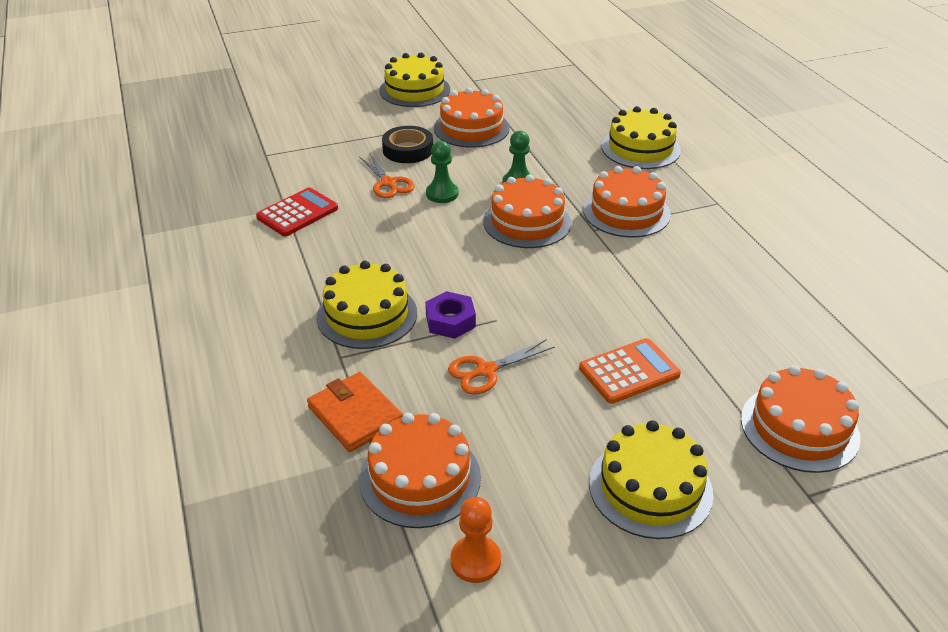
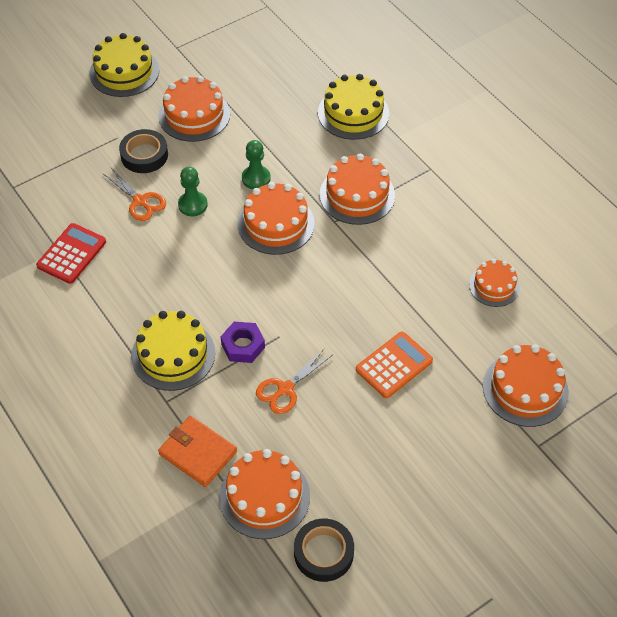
camera: 15 degrees left, 15 degrees up
(475, 560) = (323, 553): orange pawn -> black tape
(650, 488) = (429, 465): yellow cake -> none
(774, 316) = (494, 286): none -> orange cake

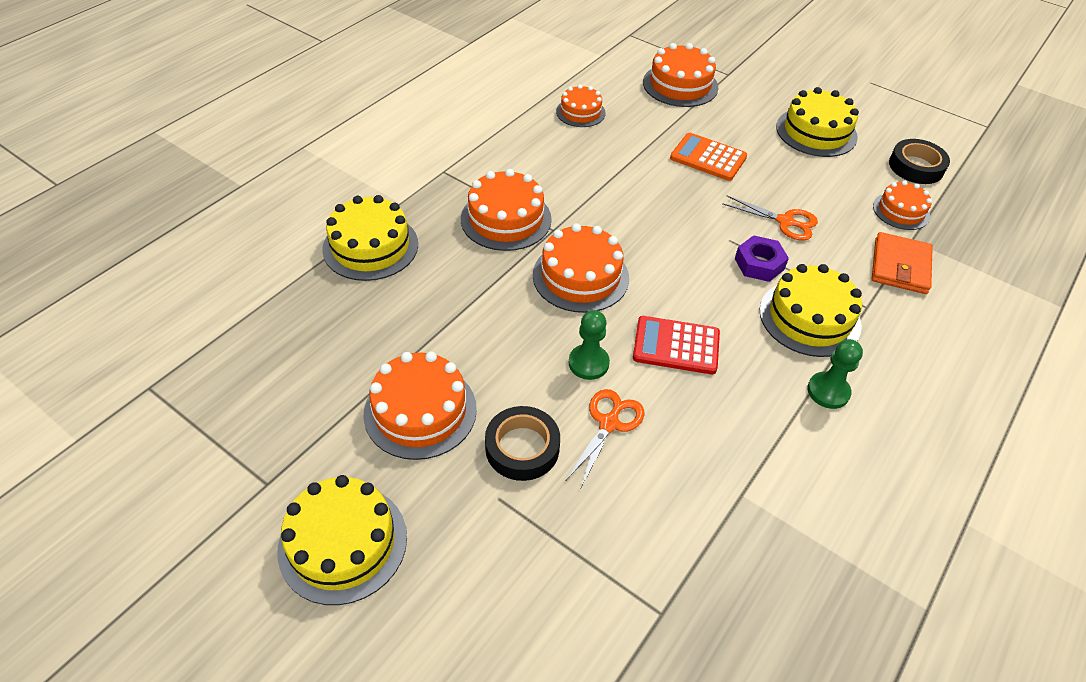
camera: 110 degrees left, 5 degrees down
(72, 254) = (738, 473): red calculator -> red calculator (676, 346)
(256, 178) = (516, 311): green pawn -> green pawn (828, 391)
(264, 496) = (901, 211): orange cake -> orange cake, size x0.63
(409, 484) = (816, 132): none -> yellow cake

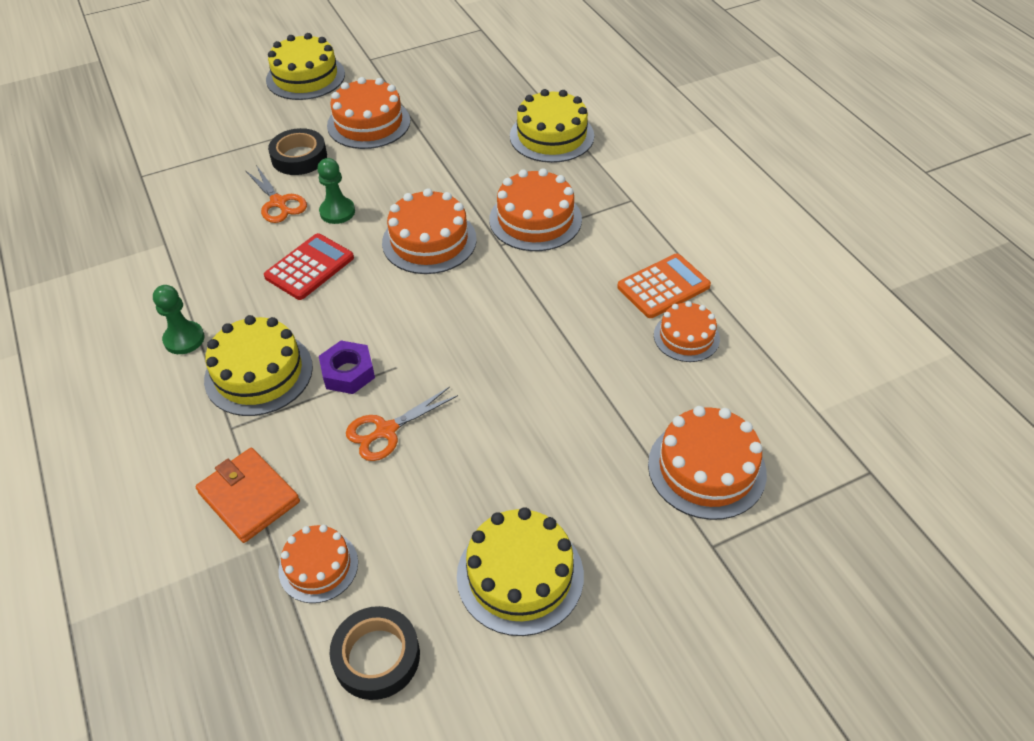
camera: 120 degrees right, 0 degrees up
(708, 158) = (535, 418): orange calculator -> orange calculator (663, 286)

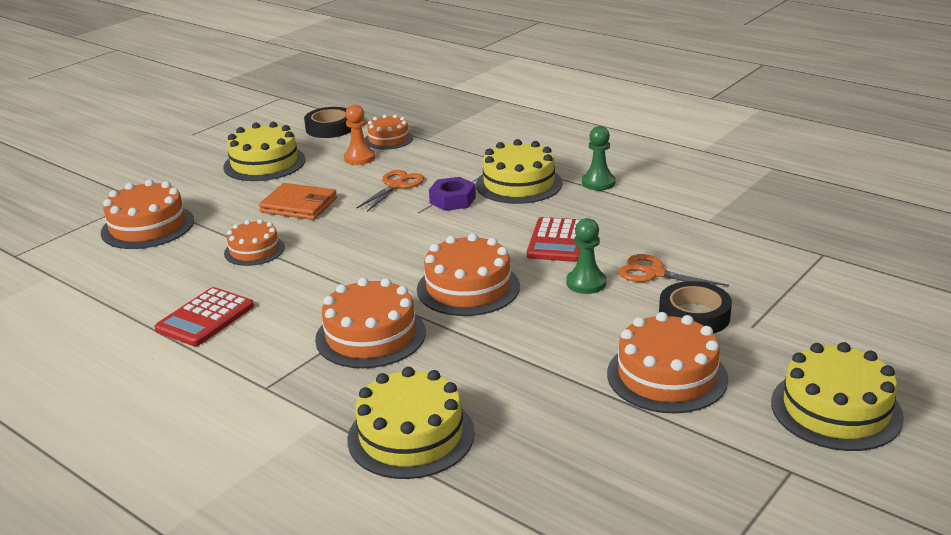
camera: 155 degrees right, 20 degrees down
(249, 497) = (457, 146): orange wallet -> orange wallet (299, 205)
(388, 526) = (359, 158): none -> orange pawn
(663, 286) = (205, 318): orange calculator -> red calculator
(686, 337) = (174, 289): orange cake -> orange cake (254, 250)

